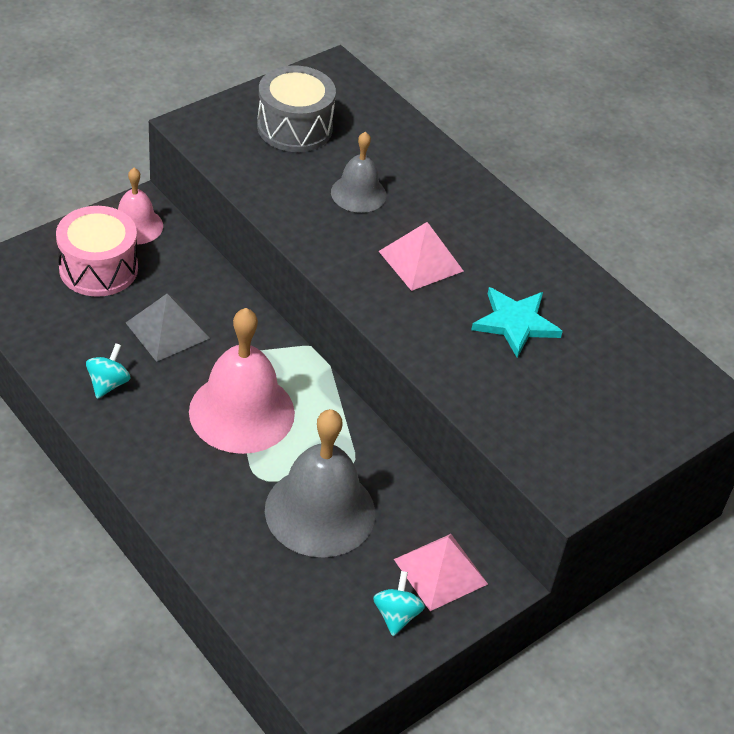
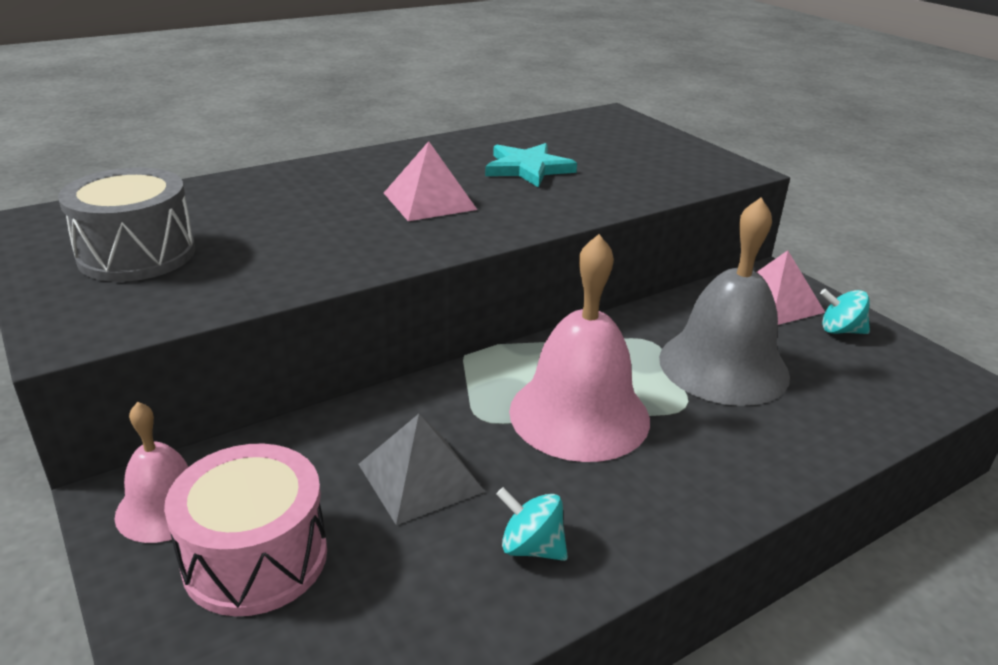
camera: 80 degrees left, 15 degrees down
(358, 193) = (298, 224): grey bell -> none

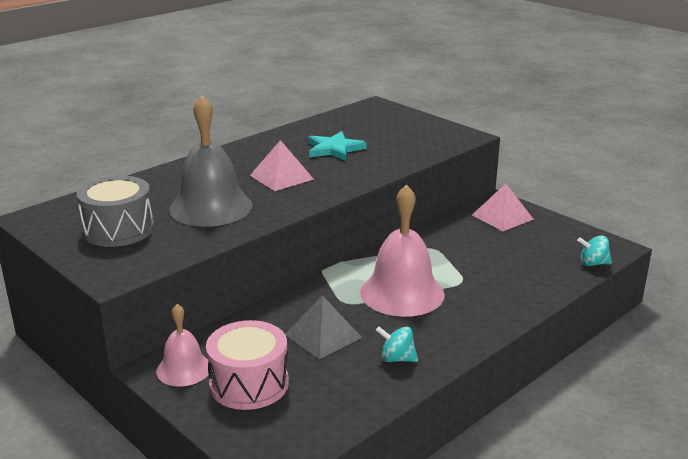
camera: 10 degrees left, 5 degrees down
(723, 366) = (479, 257): grey bell -> grey bell (210, 207)
(840, 330) = (544, 228): turquoise spinning top -> turquoise spinning top (593, 263)

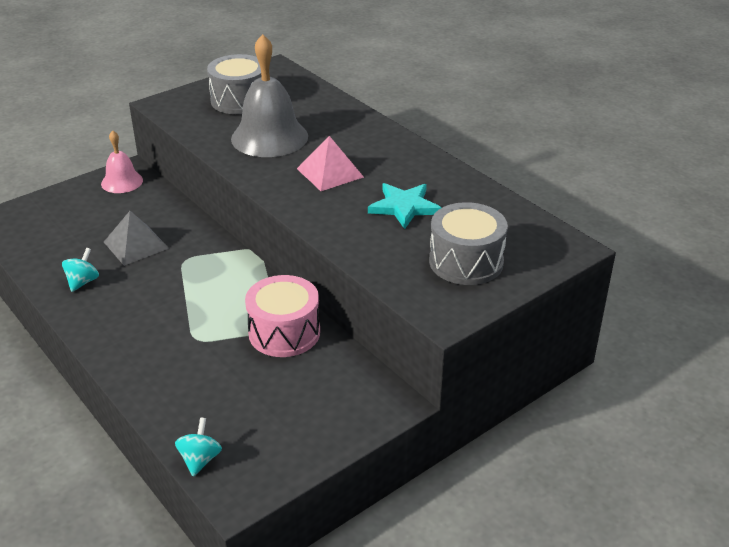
camera: 95 degrees right, 10 degrees up
(249, 384) = (88, 209): pink drum -> pink drum (284, 332)
(402, 293) = (188, 295): pink bell -> none
(403, 130) = (466, 262): none -> grey drum
(502, 217) = (345, 399): pink pyramid -> none

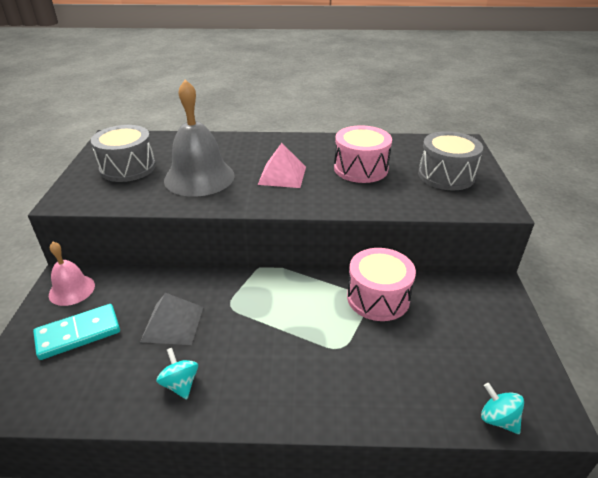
camera: 50 degrees left, 0 degrees up
(84, 212) = (78, 334): none -> turquoise domino
(404, 207) = (360, 168): turquoise star -> pink drum

